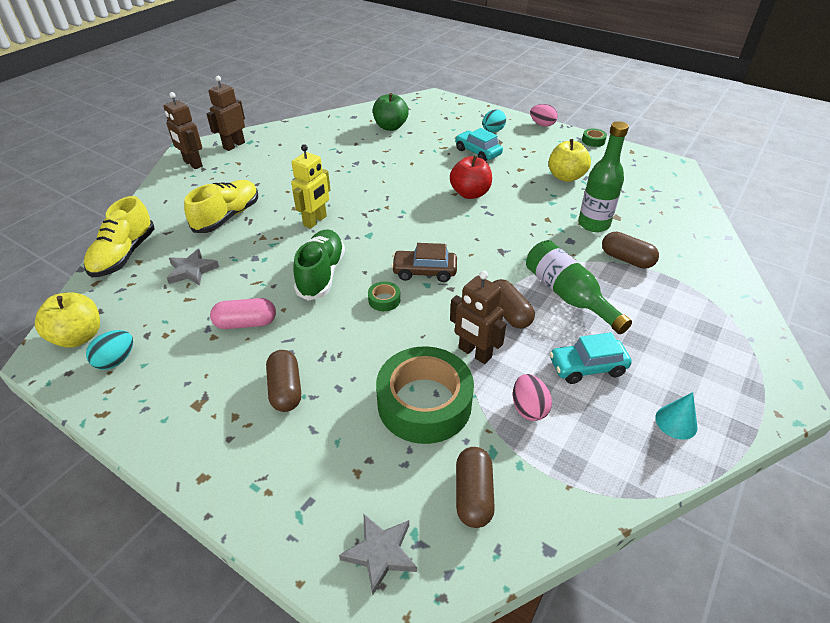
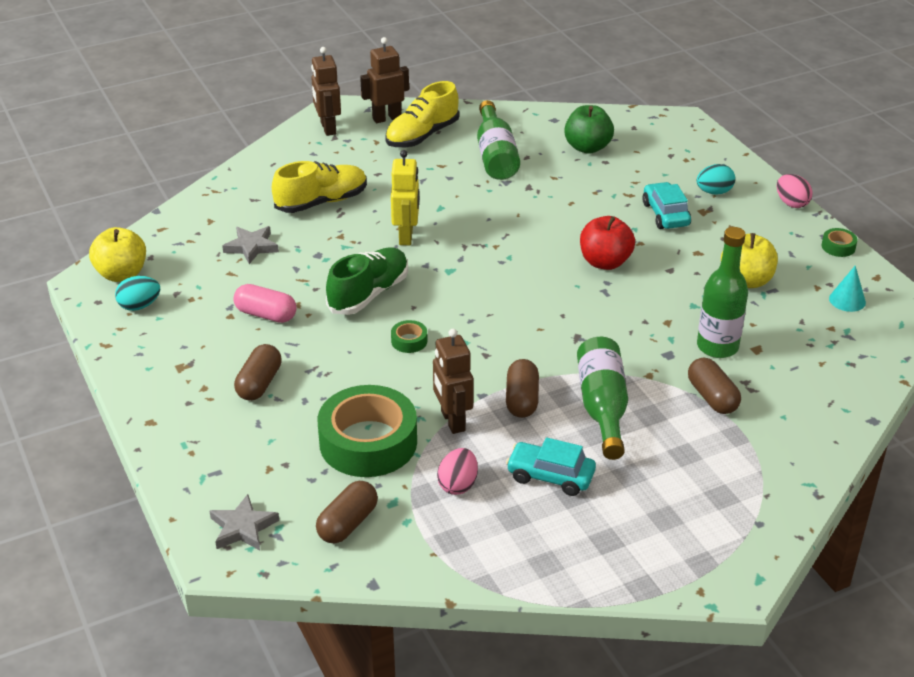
camera: 30 degrees right, 5 degrees down
(124, 255) = (201, 210): yellow shoe -> yellow shoe (422, 136)
(315, 221) = (406, 236): yellow robot -> yellow robot turned 60 degrees counterclockwise
(333, 148) = (495, 155): none -> green bottle
(424, 272) = (474, 329): brown car -> none
(676, 422) = (586, 553): turquoise cone -> turquoise cone (847, 300)

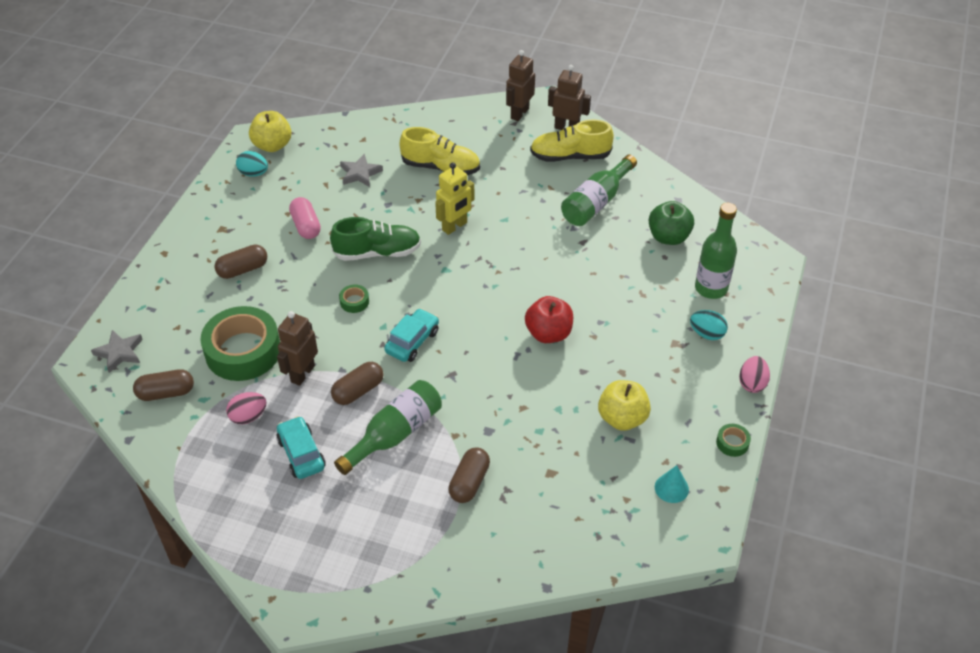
camera: 45 degrees right, 10 degrees up
(665, 214) = (644, 327): turquoise car -> turquoise car (412, 341)
(717, 347) = (527, 450): green bottle -> green bottle (711, 288)

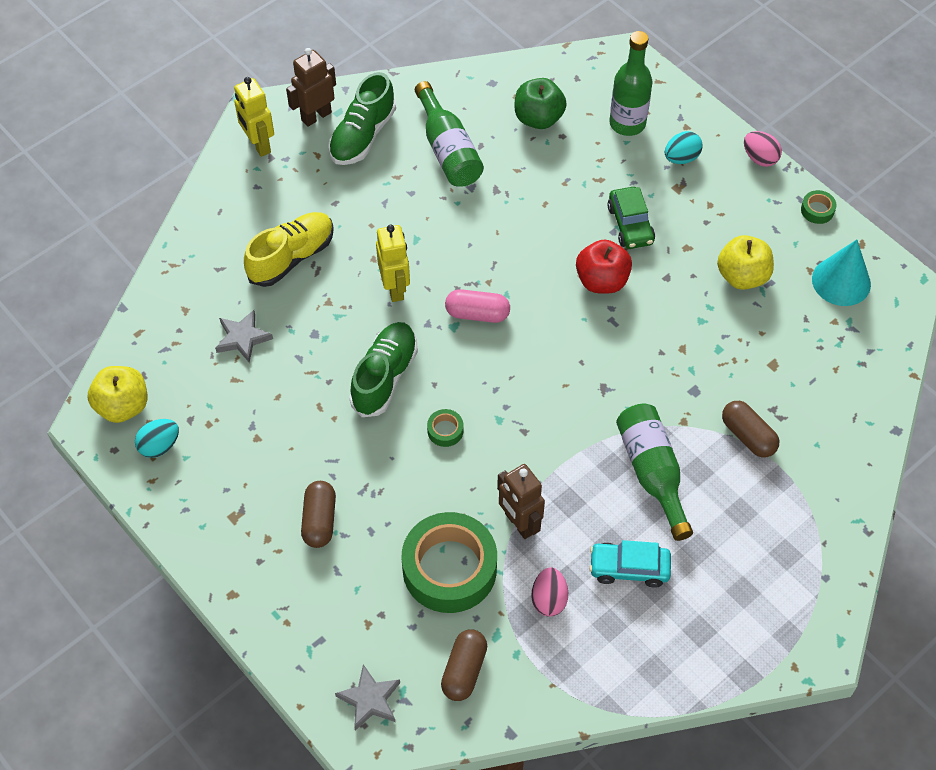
camera: 60 degrees left, 10 degrees up
(306, 226) = (292, 428): pink capsule -> pink capsule (477, 314)
(358, 391) = (575, 481): brown capsule -> none
(412, 341) = (537, 402): turquoise car -> none
(519, 113) = (258, 145): brown robot -> yellow robot
(570, 156) = (362, 136): yellow shoe -> green shoe
(615, 329) = (630, 225): none -> green car
(671, 488) = (841, 281): turquoise cone -> turquoise cone, size x1.67

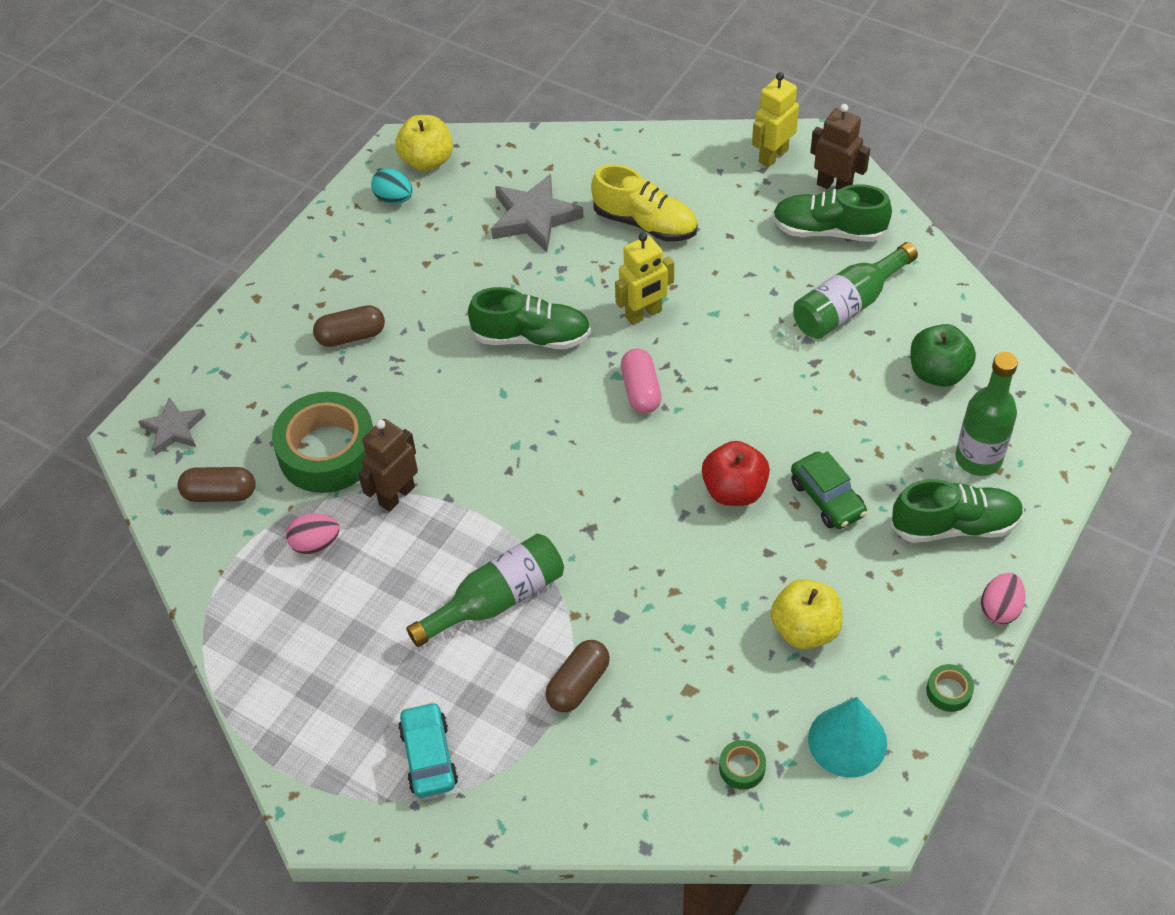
camera: 75 degrees right, 5 degrees down
(243, 338) = (534, 218): grey star -> grey star, size x1.58
(445, 430) = (485, 404): green tape -> green tape (742, 768)
(629, 568) = (371, 606): turquoise car -> turquoise car (429, 756)
(630, 225) = (827, 498): green car -> green car turned 90 degrees counterclockwise
(681, 158) = (954, 526): turquoise egg -> green shoe

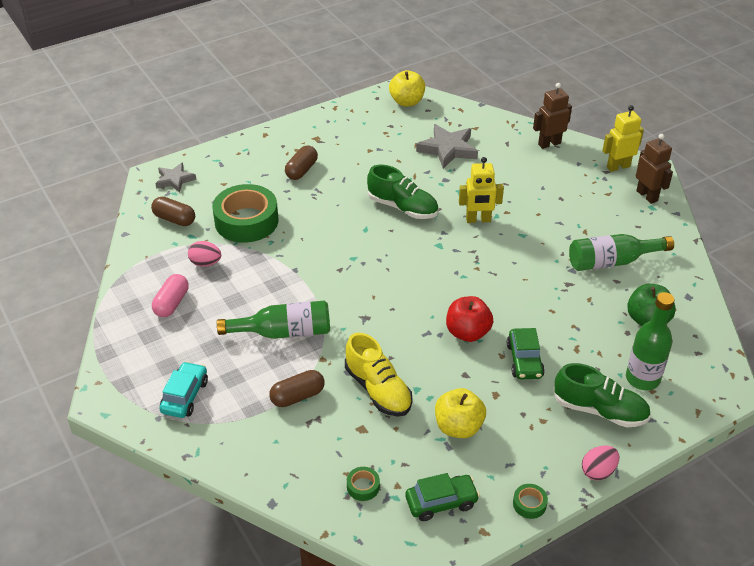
camera: 25 degrees right, 10 degrees down
(351, 336) = (301, 170): brown capsule -> brown capsule turned 75 degrees counterclockwise
(394, 199) = (374, 114): turquoise egg -> none
(396, 495) = (267, 257): brown robot -> brown robot (549, 143)
(640, 391) = (447, 258): pink capsule -> pink capsule (171, 303)
(645, 223) = (512, 174): yellow shoe -> yellow shoe (378, 390)
(828, 231) = (627, 217): green shoe -> none
(847, 741) = (441, 502): turquoise cone -> green car

